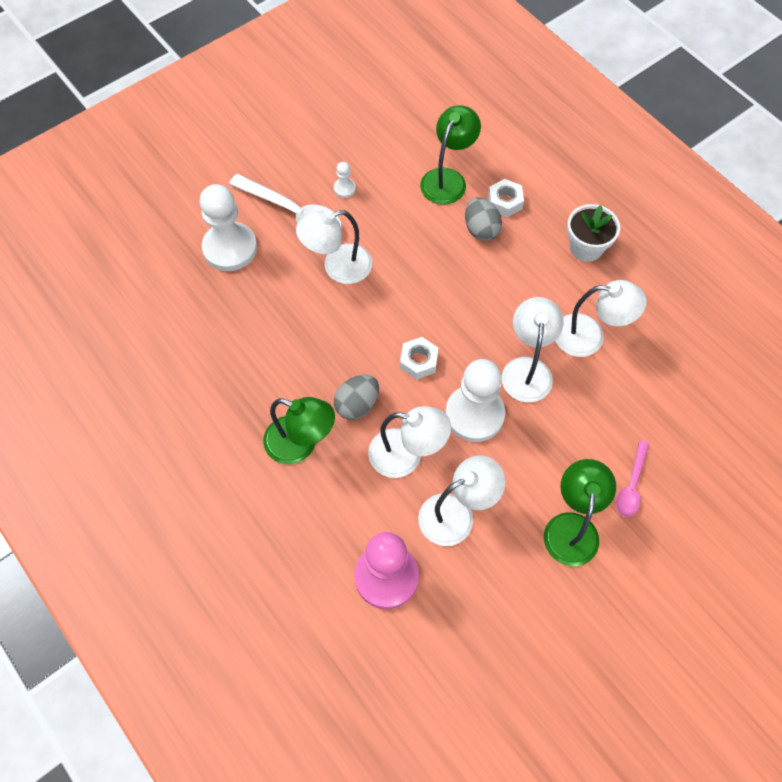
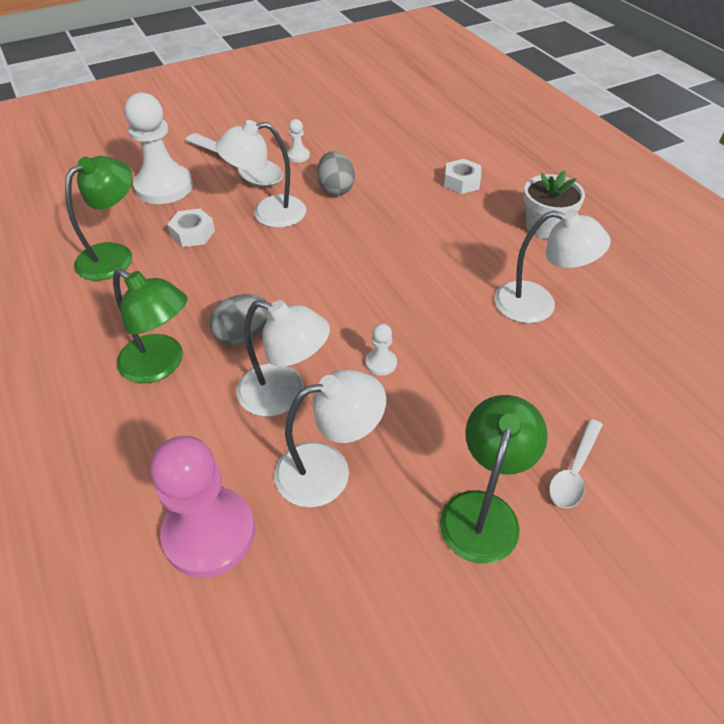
camera: 10 degrees right, 15 degrees down
(418, 361) = (329, 303): white nut -> white nut (192, 233)
(447, 179) = (405, 159): green lamp -> green lamp (114, 255)
(474, 414) = (381, 363): white pawn -> white pawn, size x0.43
(481, 229) = (430, 200): grey egg -> grey egg (336, 189)
(527, 369) = (456, 327): white lamp -> none
(631, 485) = (573, 472): pink spoon -> white spoon

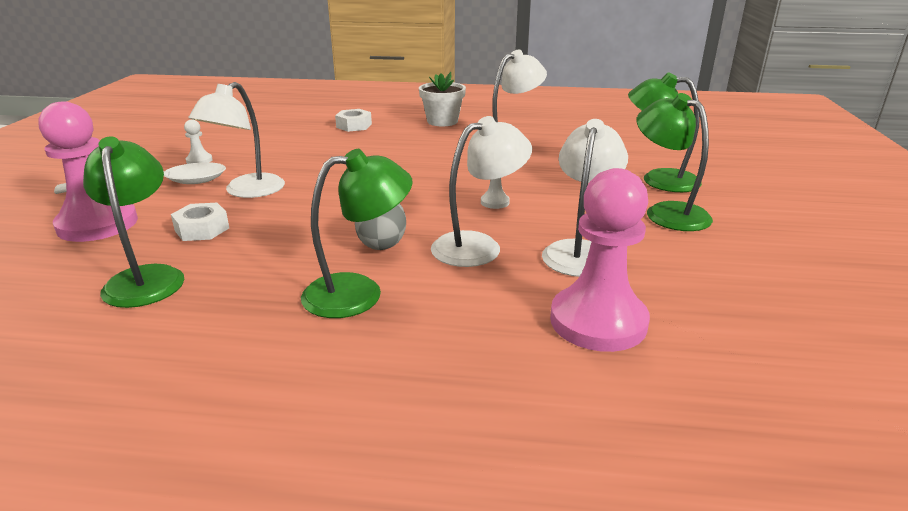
camera: 55 degrees left, 20 degrees down
(164, 187) = (98, 224): white pawn -> pink pawn
(336, 189) = (273, 160): grey egg -> none
(573, 472) = (658, 179): white spoon -> green lamp

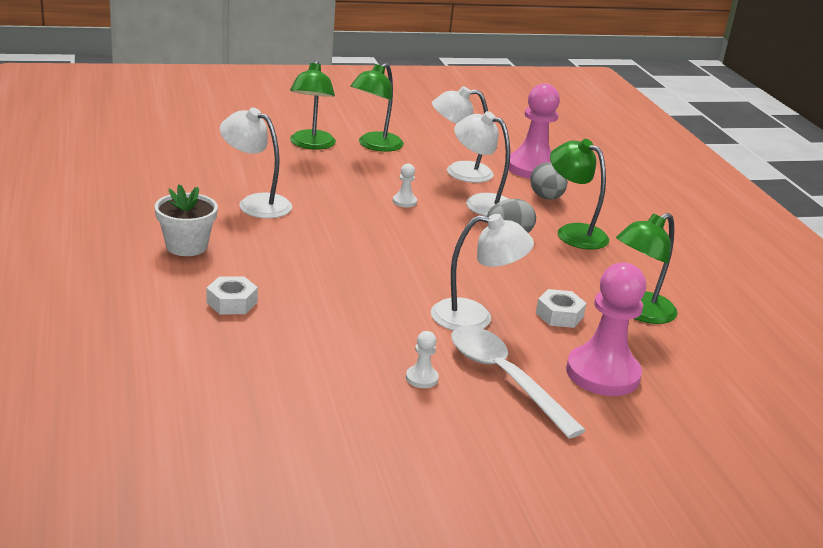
camera: 115 degrees left, 0 degrees up
(479, 302) = (546, 198): none -> grey egg

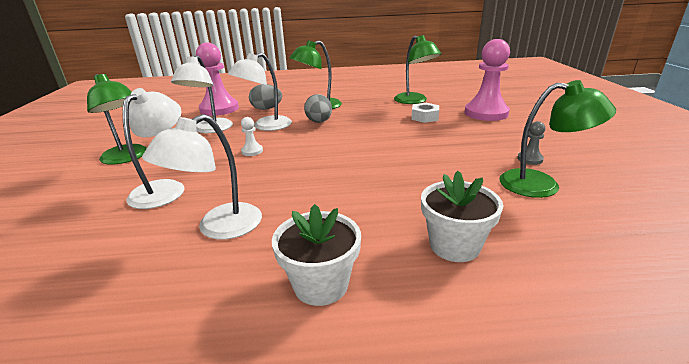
camera: 75 degrees left, 0 degrees up
(232, 302) = (454, 245): white nut -> white flower pot
(311, 145) = (91, 189): green lamp -> green lamp (541, 185)
(421, 378) = (530, 159): white pawn -> grey pawn
(474, 317) = (437, 138): white lamp -> white lamp (164, 188)
(504, 377) = (508, 135): white spoon -> none

